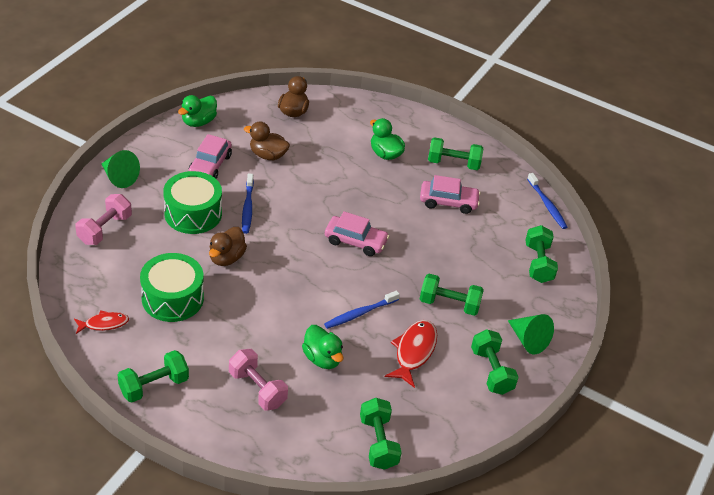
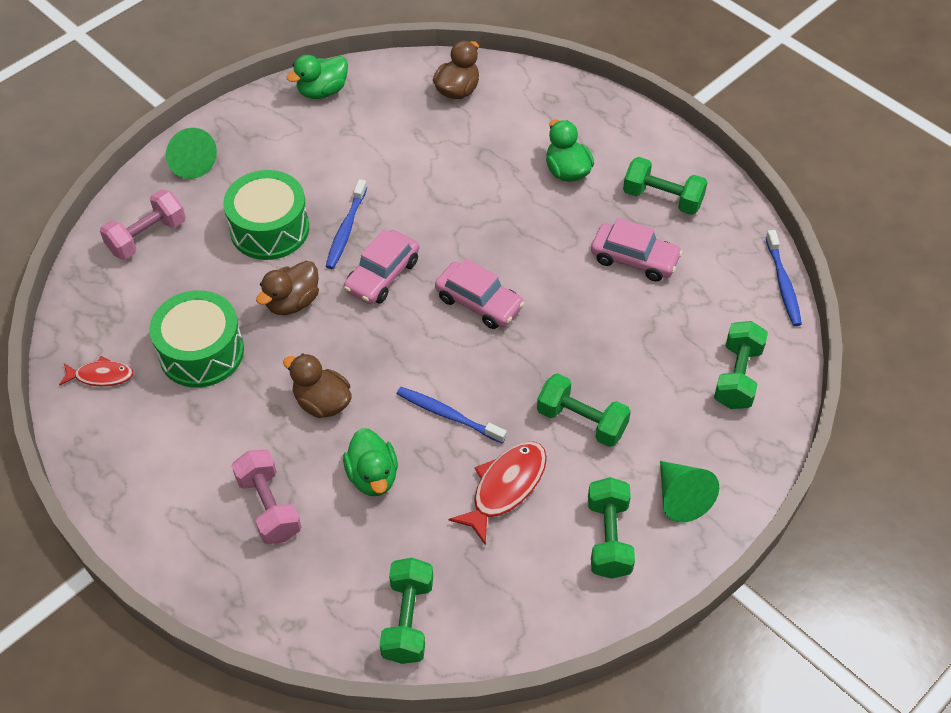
camera: 20 degrees right, 10 degrees up
(154, 386) = (135, 478): green dumbbell -> none
(210, 165) = (316, 159): pink car -> pink car (382, 275)
(267, 155) = (400, 153): brown duck -> brown duck (322, 402)
(360, 313) = (448, 415): blue toothbrush -> blue toothbrush turned 45 degrees clockwise

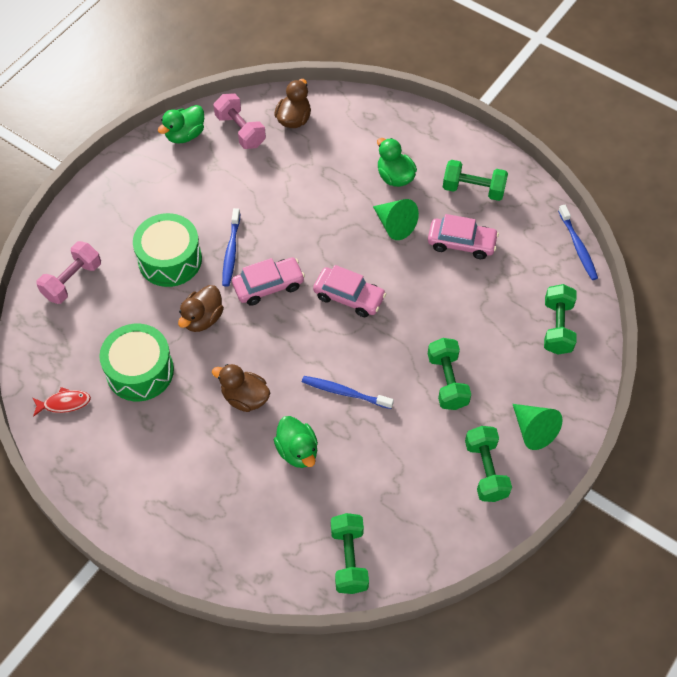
camera: 10 degrees left, 5 degrees up
(190, 162) = (92, 211): green cone -> green cone (394, 225)
(269, 507) = (223, 488): pink dumbbell -> pink dumbbell (240, 130)
(382, 275) = (268, 286): pink car -> pink car turned 135 degrees counterclockwise
(505, 487) = (400, 443): red fish -> none
(581, 421) = (447, 381): green dumbbell -> green dumbbell turned 60 degrees clockwise

